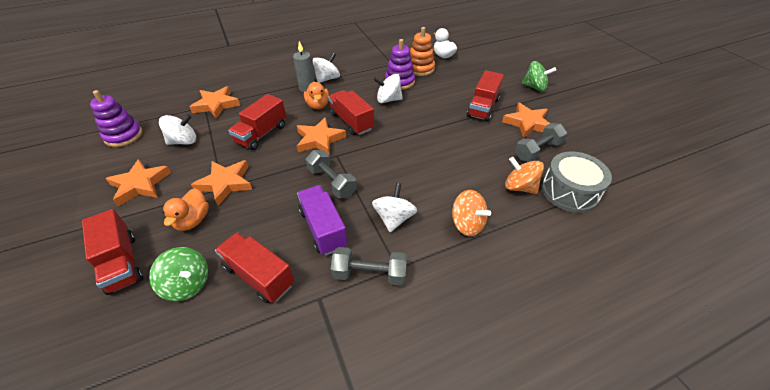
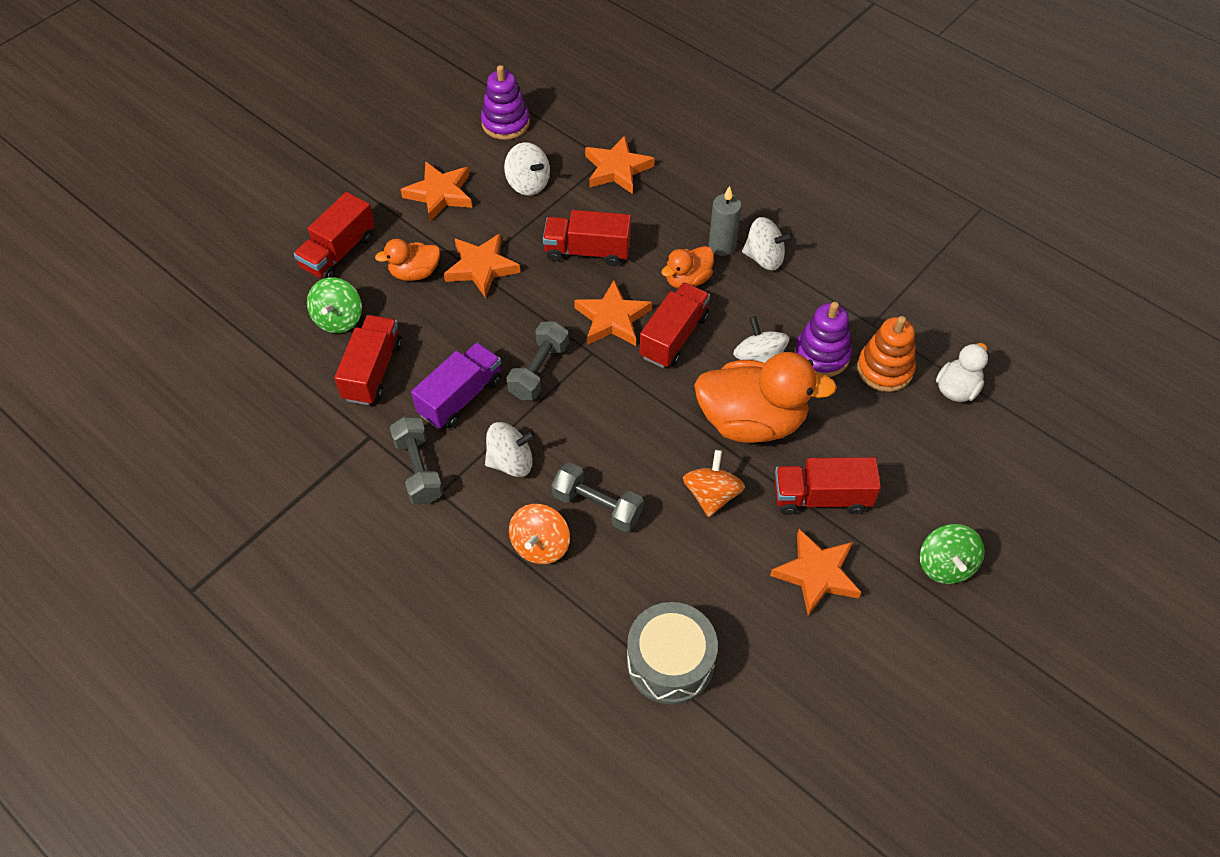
camera: 65 degrees right, 10 degrees up
(424, 114) = (751, 421): none -> orange duck
(519, 187) = (645, 593): orange spinning top -> orange spinning top (711, 495)
(537, 151) = (746, 602): grey dumbbell -> grey dumbbell (597, 506)

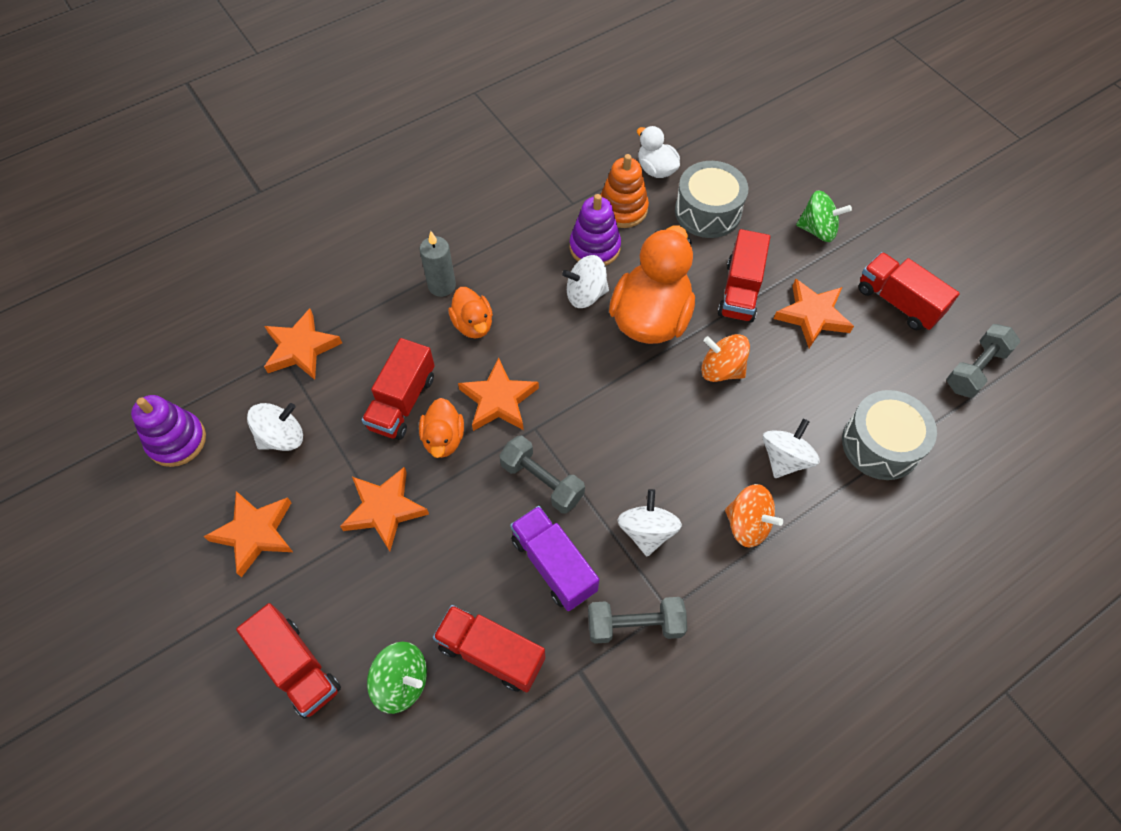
camera: 75 degrees left, 5 degrees up
(415, 273) = (364, 582): orange duck -> orange duck (443, 439)
(597, 506) = (714, 465): grey dumbbell -> grey dumbbell (975, 369)
(674, 337) = (538, 353): red truck -> red truck (898, 302)
(764, 258) = (470, 257): white spinning top -> white spinning top (785, 459)
(919, 449) = (708, 211): none -> grey drum

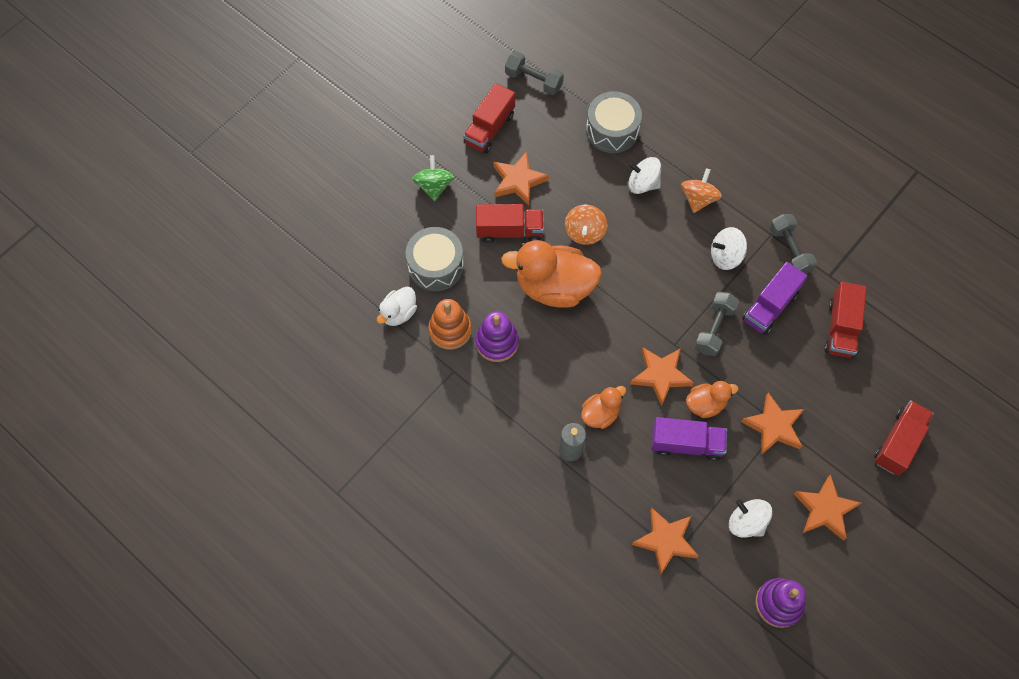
camera: 105 degrees left, 5 degrees up
(402, 402) = (686, 444): red truck -> purple truck
(402, 682) = (880, 375): green spinning top -> none
(585, 294) = (546, 338): white spinning top -> none

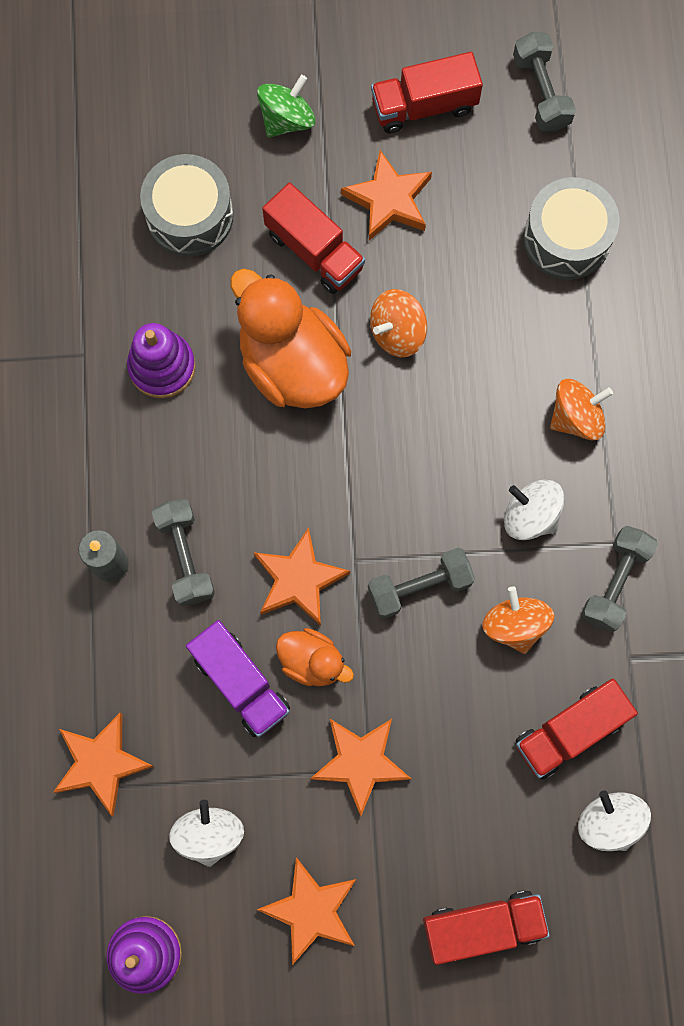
camera: 45 degrees right, 10 degrees up
(399, 313) = (93, 233): white duck -> none
(450, 330) = (127, 304): orange stacking toy -> none
(600, 414) = (185, 556): orange duck -> grey dumbbell
(642, 184) = (530, 337): white spinning top -> white spinning top (608, 821)
(770, 306) = (514, 624): purple truck -> orange spinning top

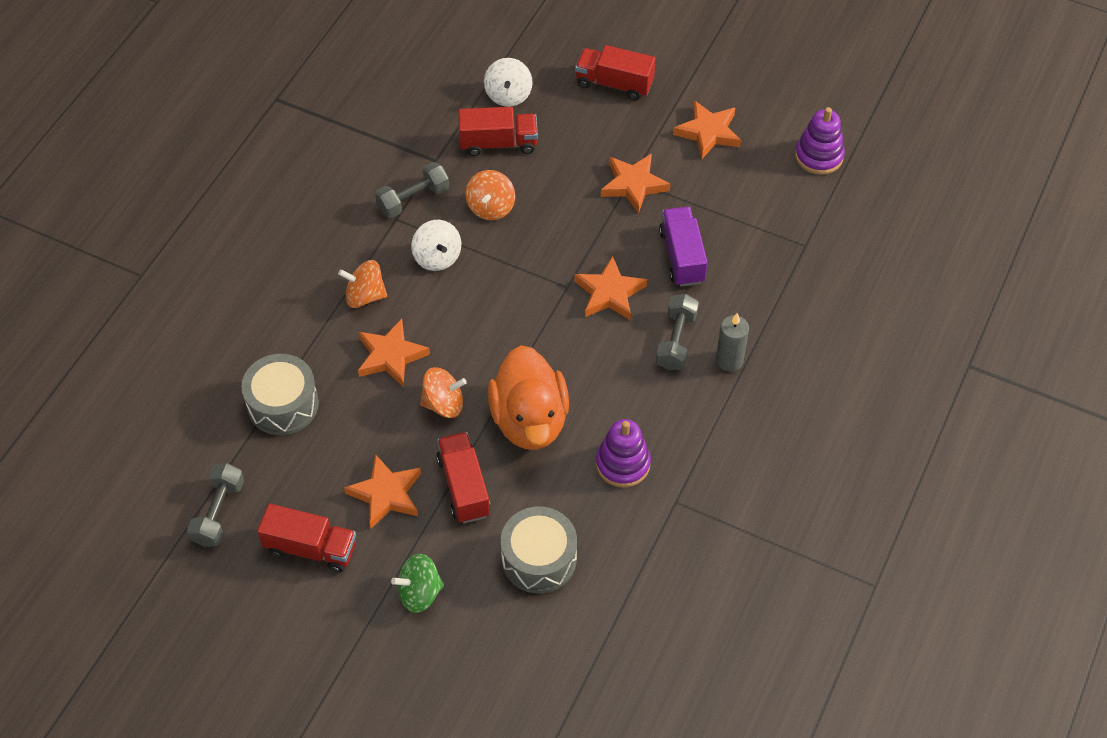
camera: 150 degrees left, 20 degrees down
(101, 763) = (795, 256): orange star -> orange star (391, 356)
(209, 834) = (747, 193): white spinning top -> none
(312, 661) = (629, 247): orange duck -> none
(419, 587) = (535, 253): grey dumbbell -> none

